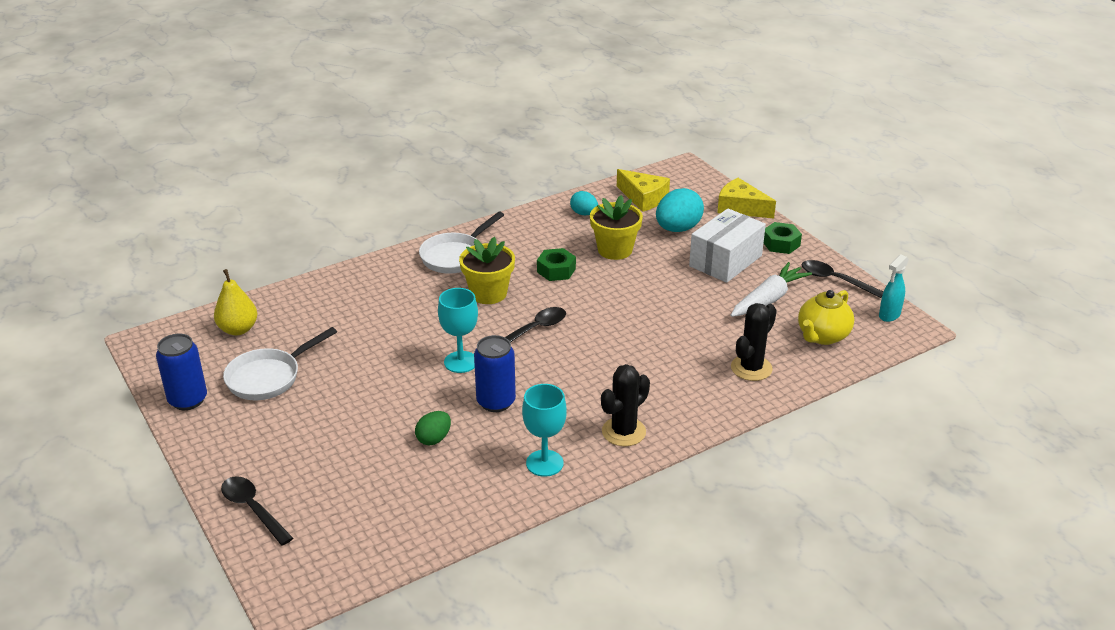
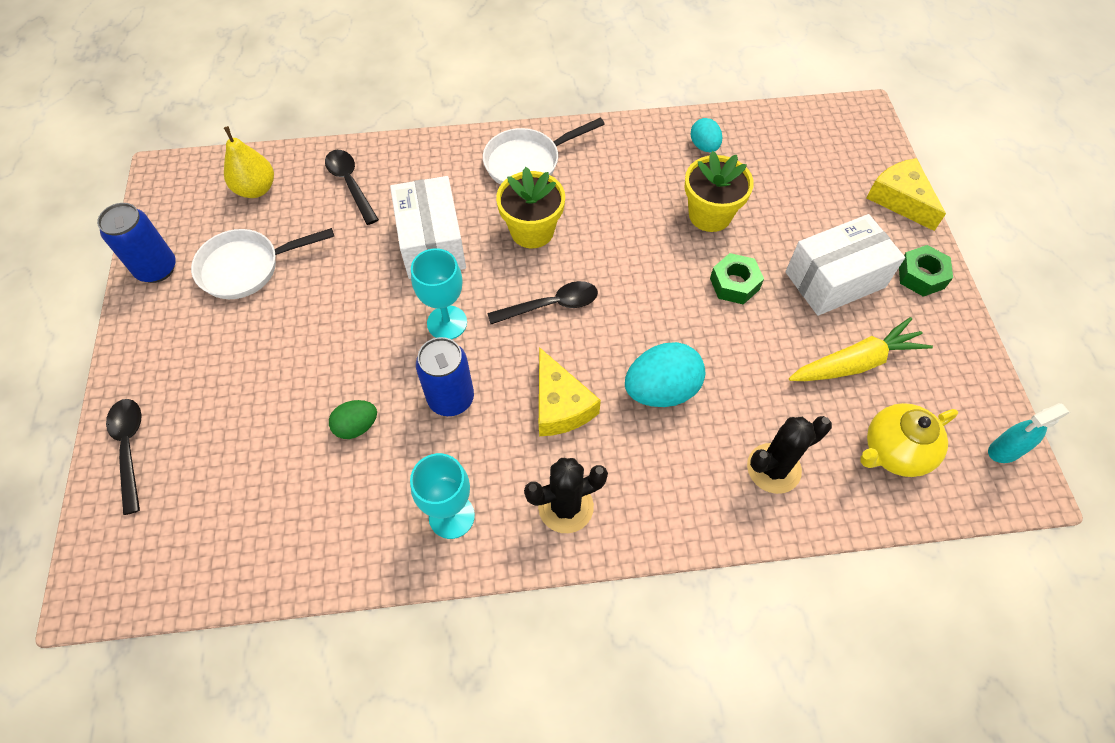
camera: 25 degrees right, 25 degrees up
(413, 321) = (431, 243): none -> white box
(556, 270) = (625, 223): green nut -> green nut (734, 284)
(643, 198) = (788, 145): yellow cheese -> yellow cheese (560, 405)
(678, 229) = (803, 207): turquoise egg -> turquoise egg (661, 390)
(768, 299) = (856, 362): white carrot -> yellow carrot
(835, 280) = (961, 363): black spoon -> black spoon (350, 184)

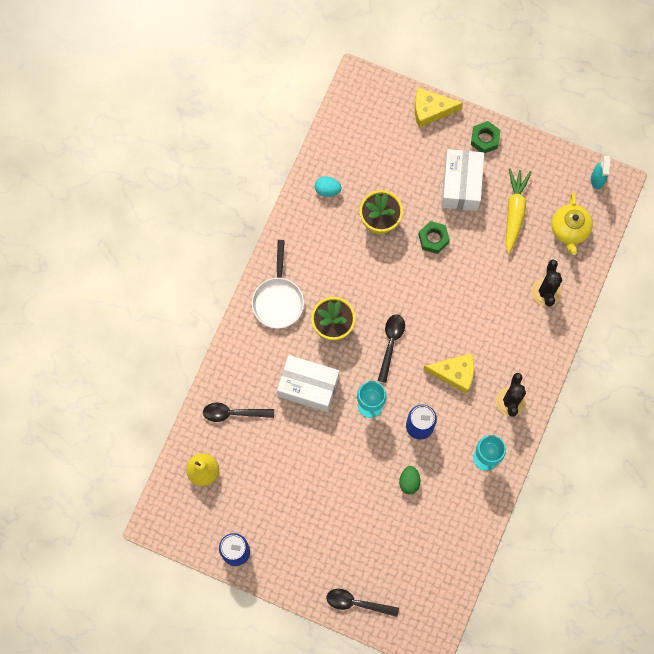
camera: 60 degrees left, 15 degrees up
(246, 268) = (265, 500): white pan -> none
(661, 390) = (475, 318): turquoise egg -> none

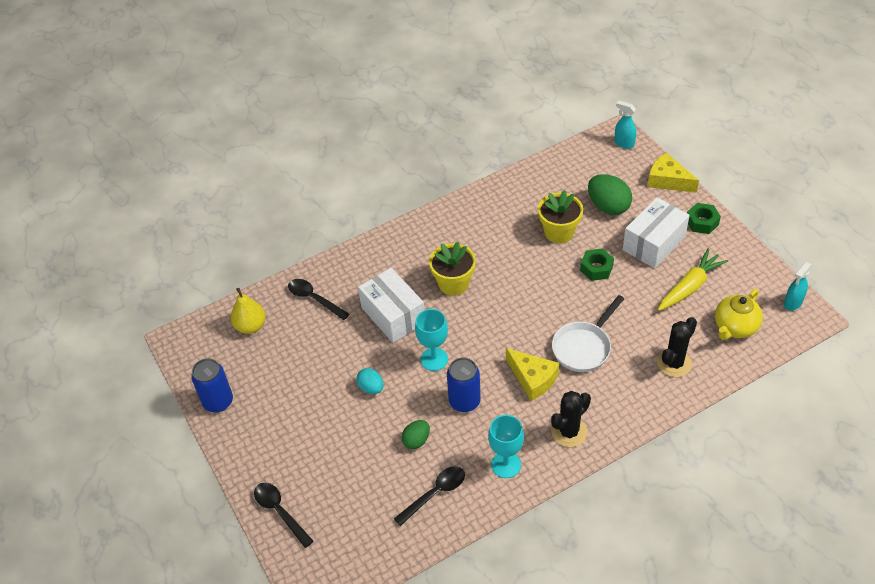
camera: 40 degrees right, 25 degrees down
(278, 300) = (424, 241): white pan -> white pan (584, 347)
(327, 190) = (531, 190): turquoise egg -> turquoise egg (371, 388)
(369, 89) = (623, 143): none -> turquoise spray bottle
(391, 344) = (493, 324): black spoon -> black spoon (435, 493)
(401, 169) = (608, 206): none -> green egg

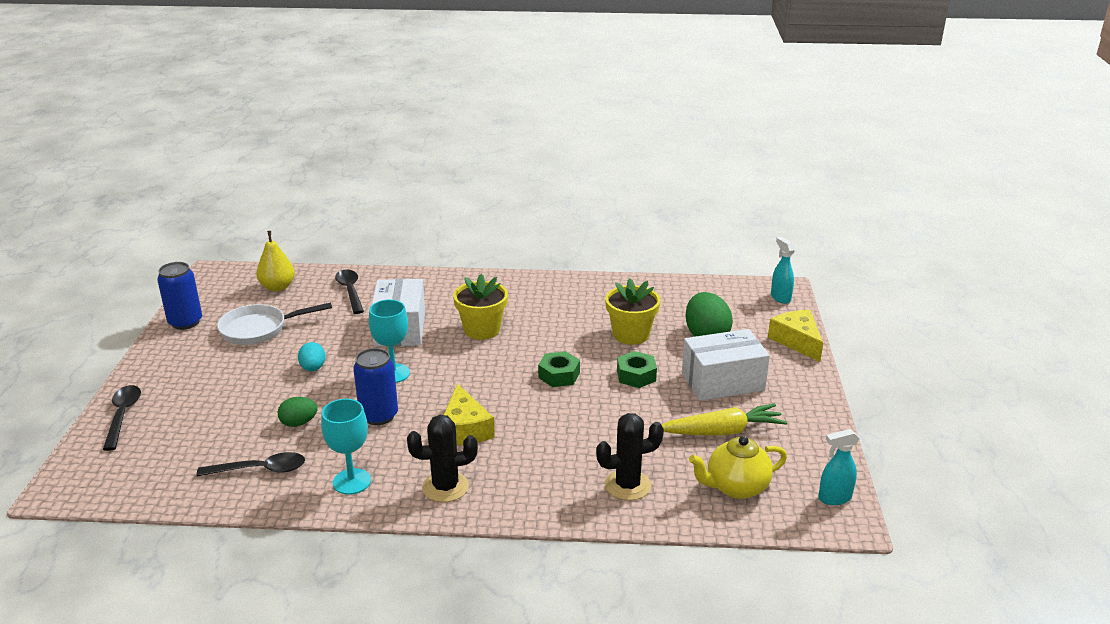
camera: 30 degrees right, 20 degrees down
(584, 347) = (547, 428): white pan -> white pan (259, 329)
(702, 222) = (798, 387): green nut -> green nut (559, 375)

